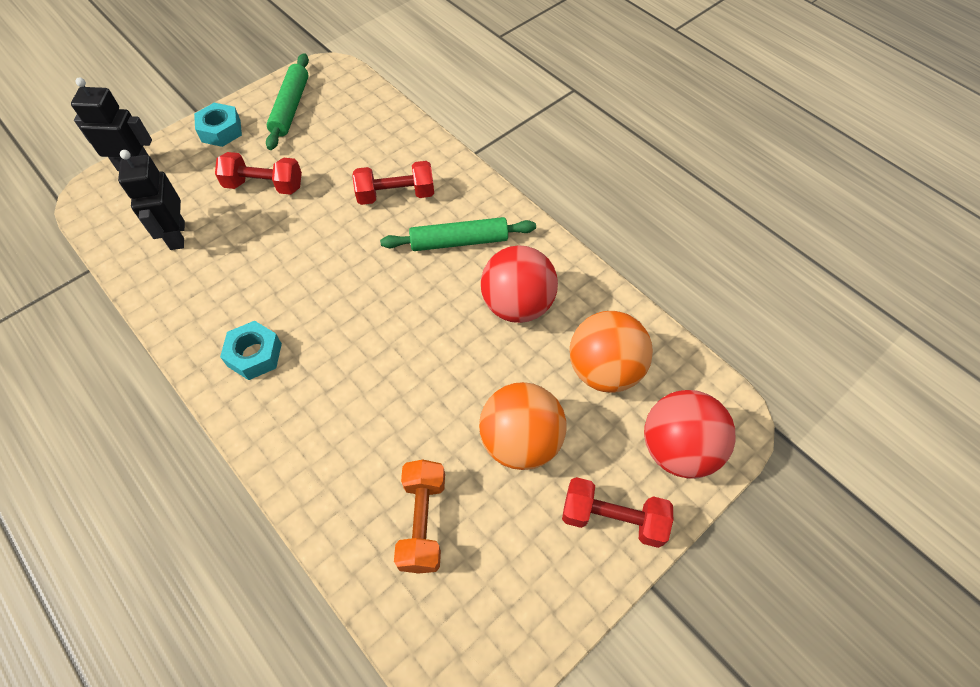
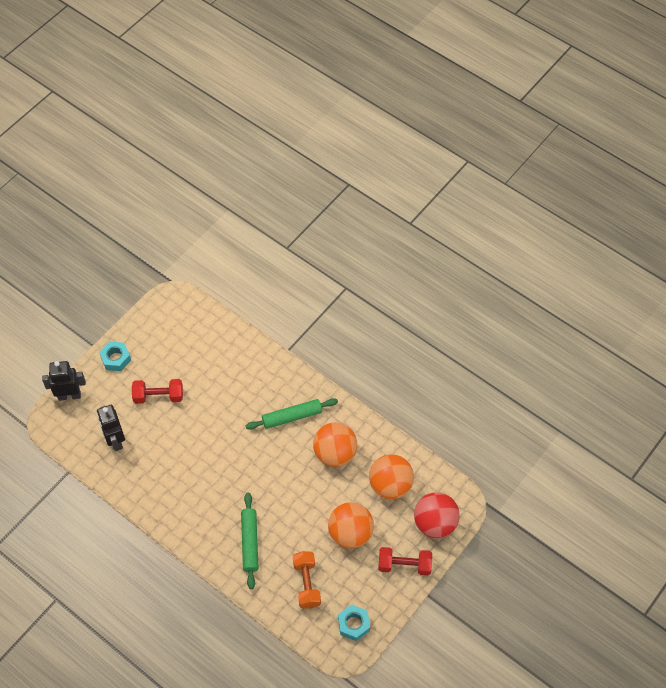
camera: 10 degrees left, 0 degrees up
(254, 355) = (189, 509): turquoise nut -> turquoise nut (353, 624)
(290, 107) = (157, 333): green rolling pin -> green rolling pin (249, 542)
(396, 195) = (245, 390): red dumbbell -> none
(517, 305) = (335, 453): red ball -> orange ball

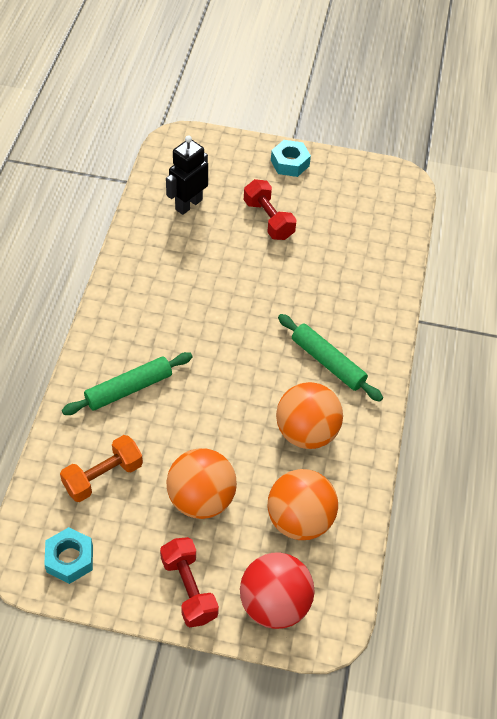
camera: 60 degrees right, 5 degrees down
(69, 395) = (218, 143): black robot -> none

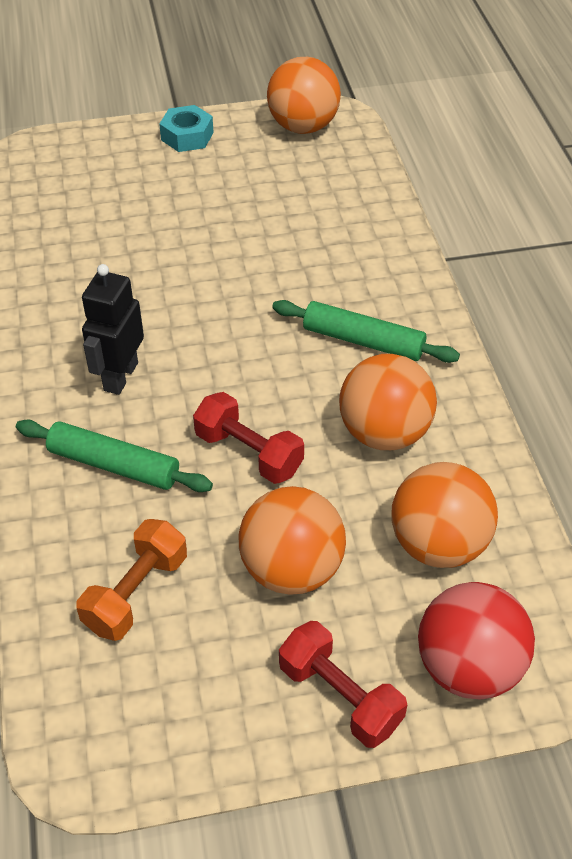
camera: 20 degrees left, 5 degrees down
(70, 559) = (144, 727): turquoise nut -> none
(128, 388) = (114, 464): green rolling pin -> green rolling pin turned 75 degrees clockwise
(188, 204) = (80, 219): black robot -> black robot (120, 376)
(268, 219) = (195, 205): red dumbbell -> red dumbbell (249, 453)
(374, 182) = (303, 126): none -> orange ball

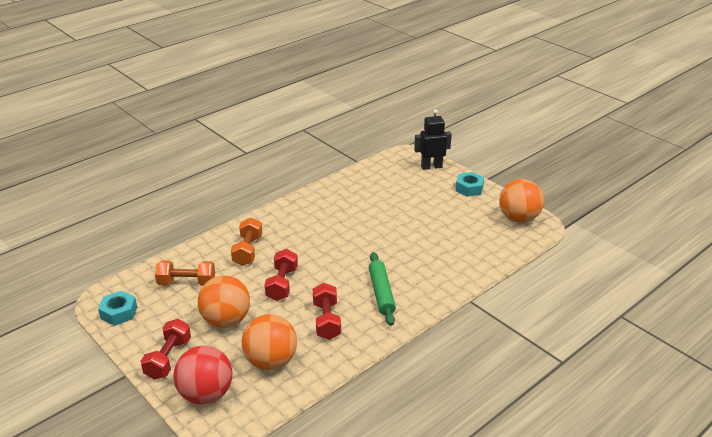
camera: 60 degrees right, 15 degrees down
(114, 464) = (248, 251): green rolling pin -> orange dumbbell
(120, 376) = (297, 232): black robot -> black robot (431, 166)
(144, 742) = (119, 312): none -> turquoise nut
(384, 432) = (326, 320): orange ball -> red dumbbell

